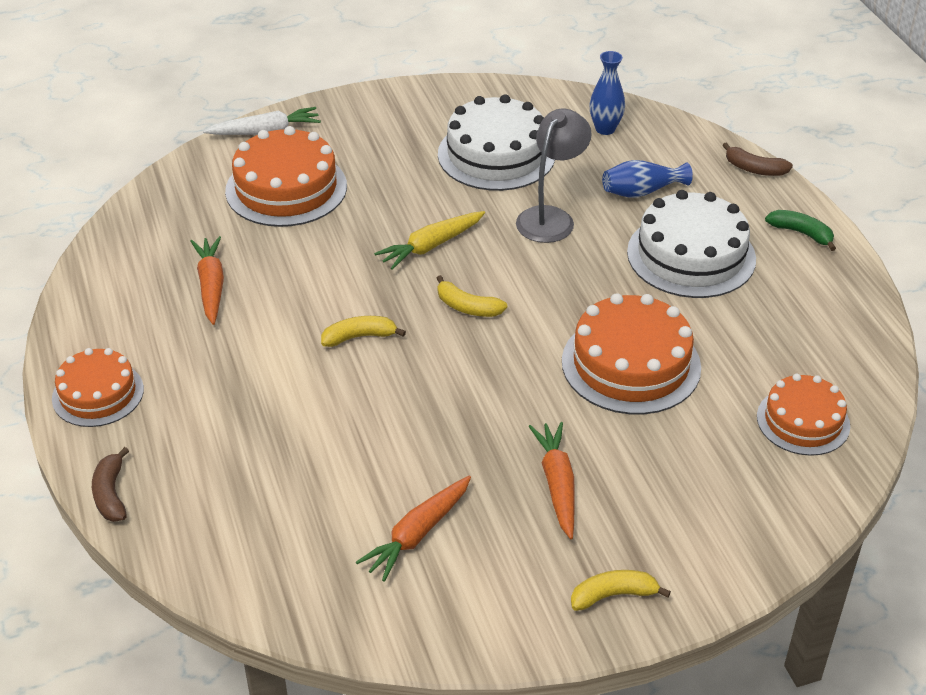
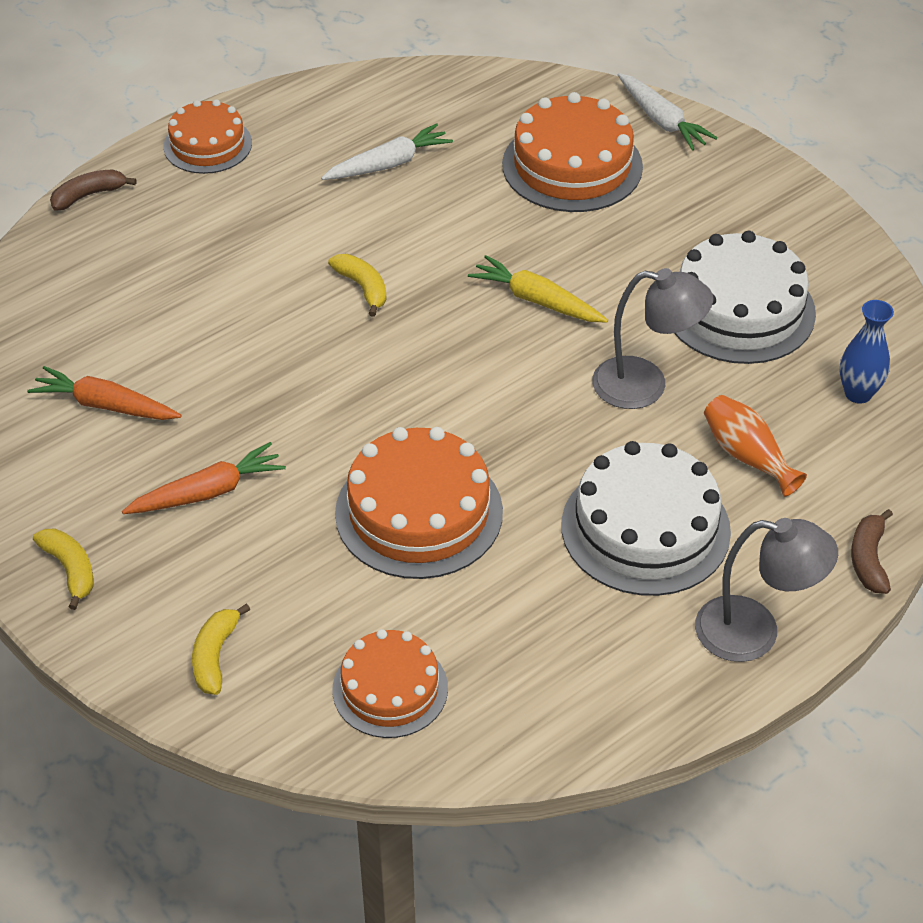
camera: 70 degrees right, 5 degrees up
(211, 286) = (388, 164): orange carrot -> white carrot
(467, 307) = (449, 355): yellow banana -> yellow banana (215, 656)
(641, 191) = (747, 456): blue vase -> orange vase
(801, 233) = (754, 632): green banana -> grey lamp

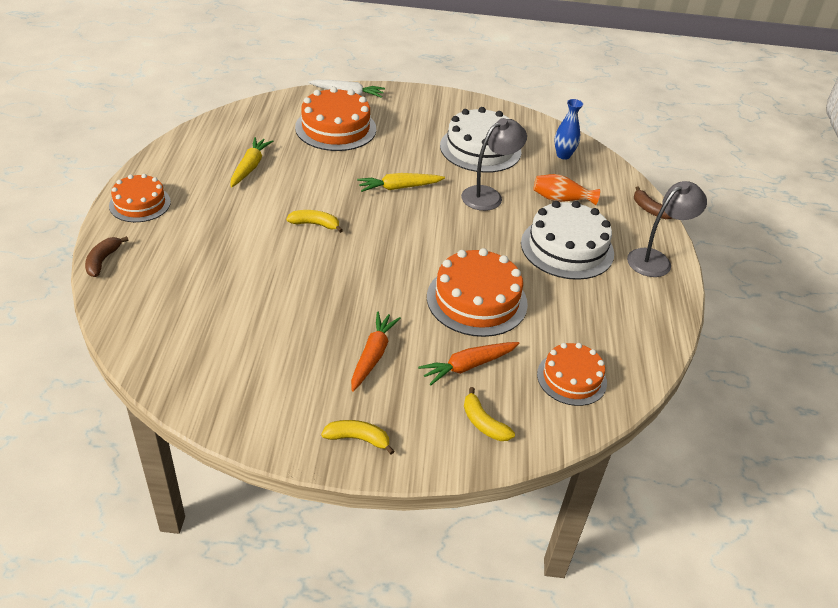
camera: 50 degrees left, 5 degrees down
(105, 405) = (261, 352): orange carrot -> orange carrot (468, 366)
(388, 164) = (250, 167): white carrot -> yellow carrot

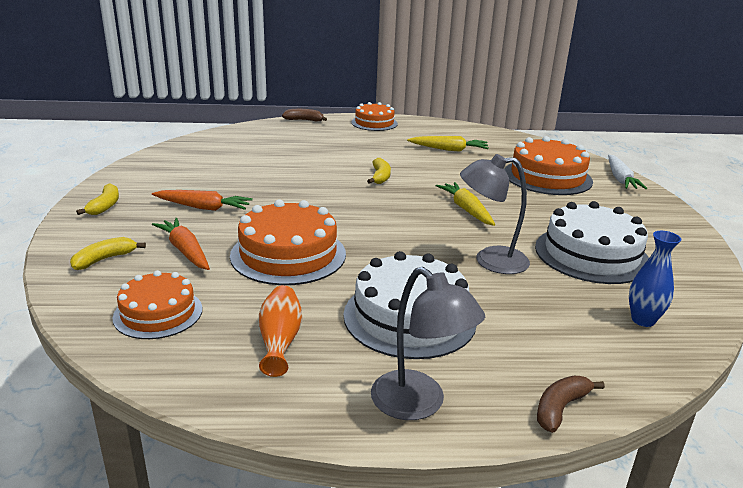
camera: 85 degrees right, 15 degrees down
(488, 195) = (490, 260): grey lamp -> grey lamp turned 135 degrees clockwise
(561, 199) = (522, 315): orange vase -> orange vase (280, 340)

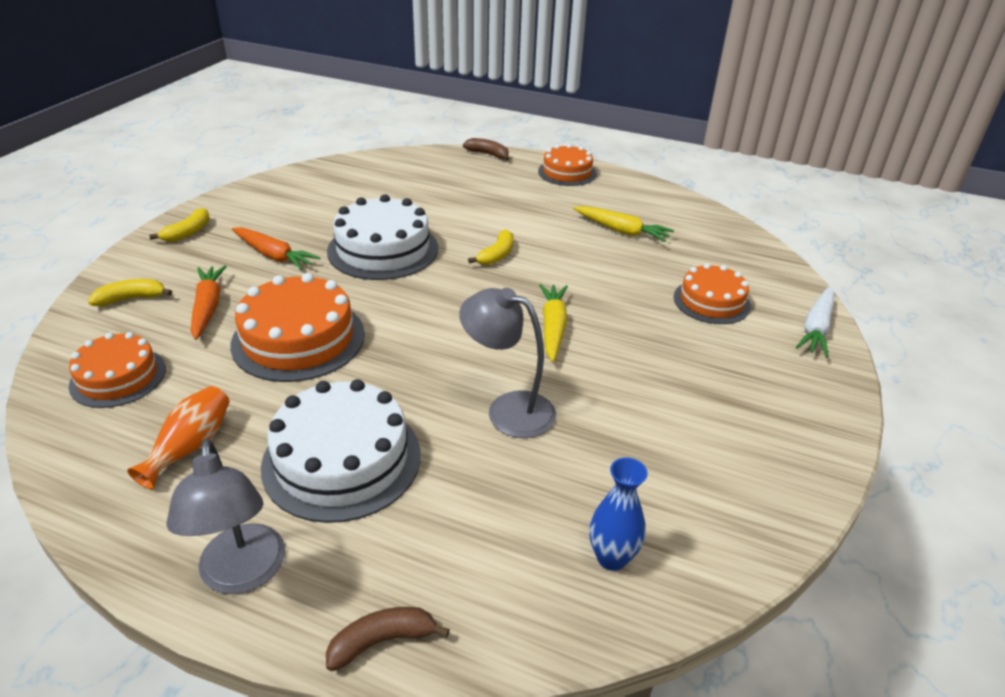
camera: 25 degrees right, 10 degrees up
(547, 177) = (711, 301): orange cake -> orange cake, size x0.64
(591, 254) = (647, 438): white cake -> white cake (383, 249)

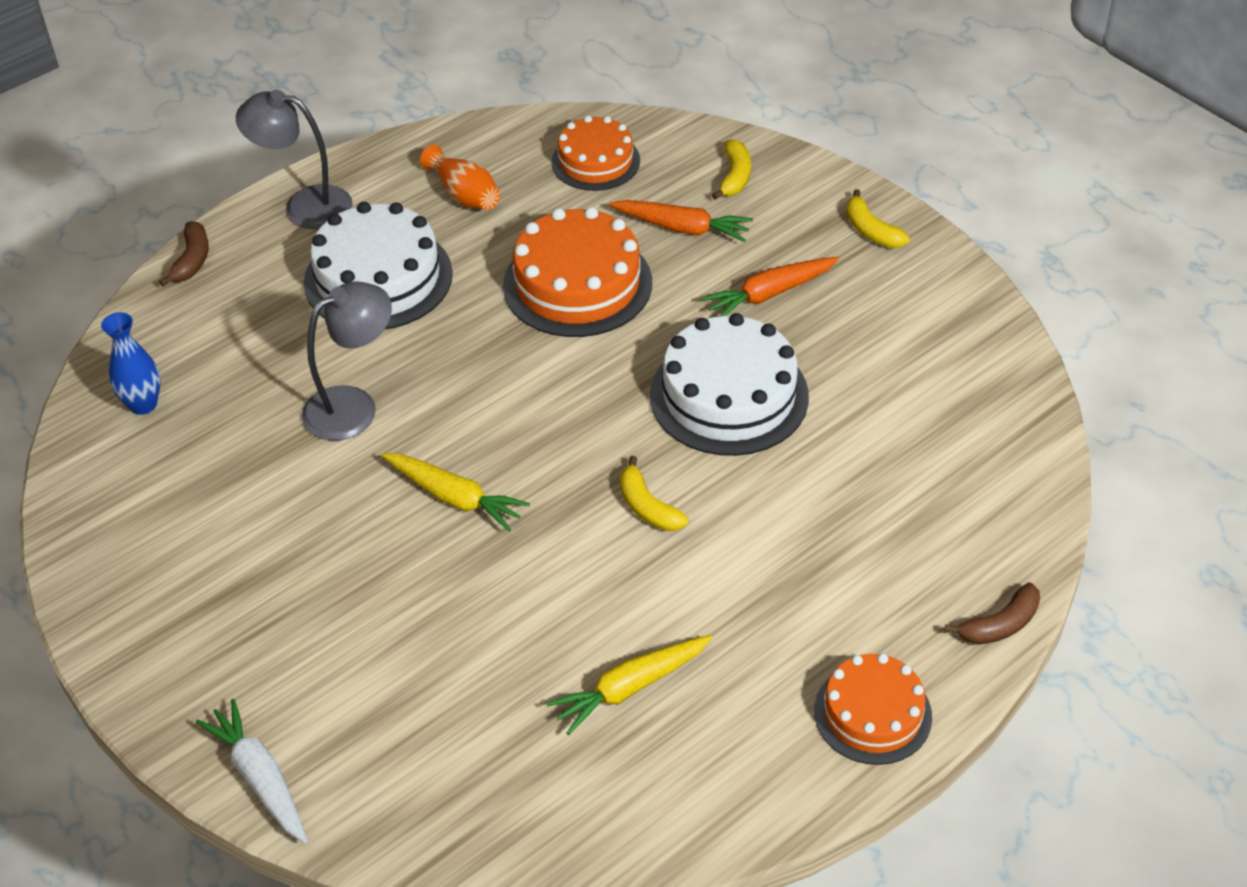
camera: 120 degrees right, 10 degrees up
(711, 301) = (393, 693): orange cake -> none

